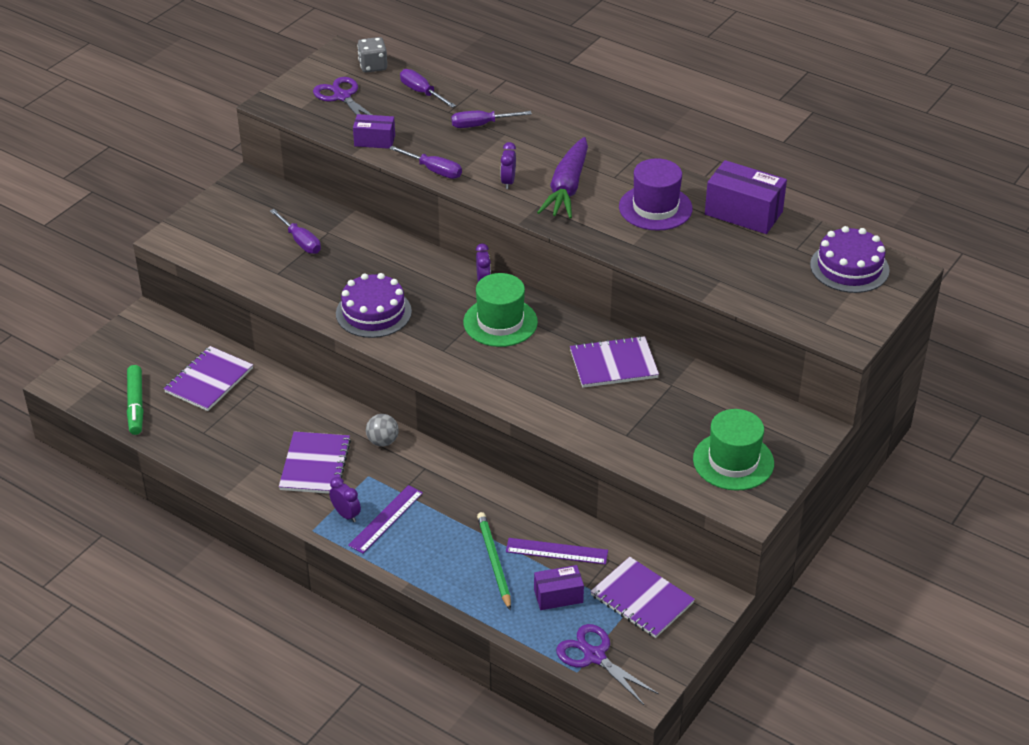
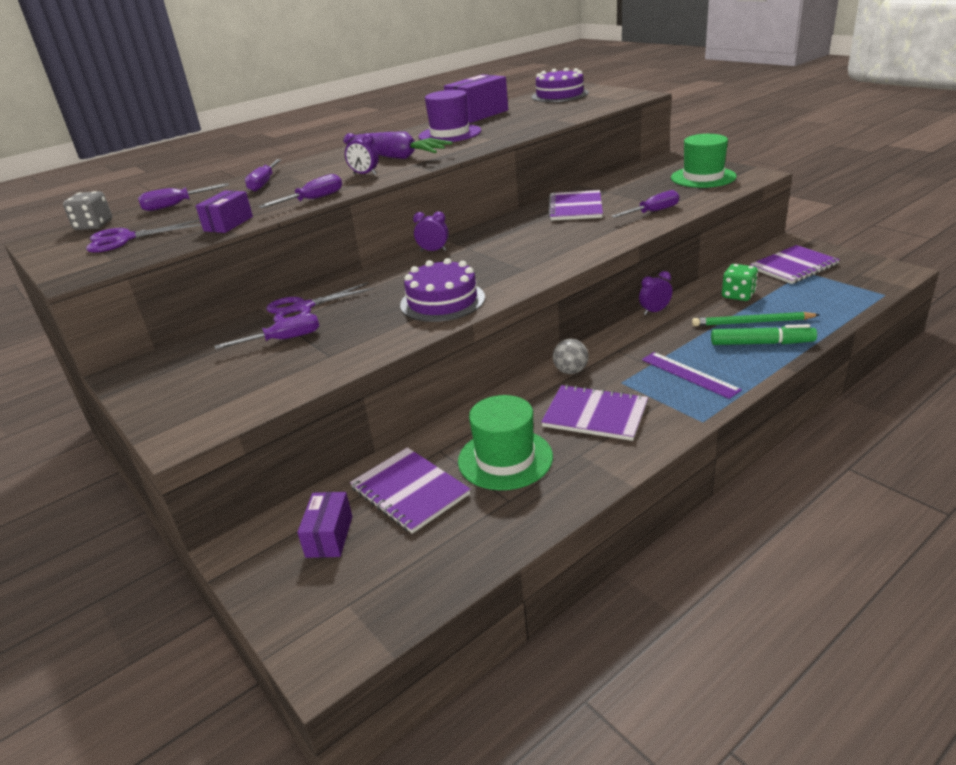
camera: 70 degrees left, 10 degrees down
(135, 405) = (424, 567): green marker -> green marker (761, 343)
(346, 515) = (680, 398): purple clock -> purple clock (655, 311)
(500, 322) = (496, 245): green hat -> green hat (505, 459)
(556, 551) = (738, 295): purple ruler -> green dice
(558, 596) = (794, 297): purple box -> purple box (329, 536)
(594, 656) = (865, 287): purple scissors -> purple scissors (303, 308)
(605, 425) = (653, 212): none -> purple screwdriver

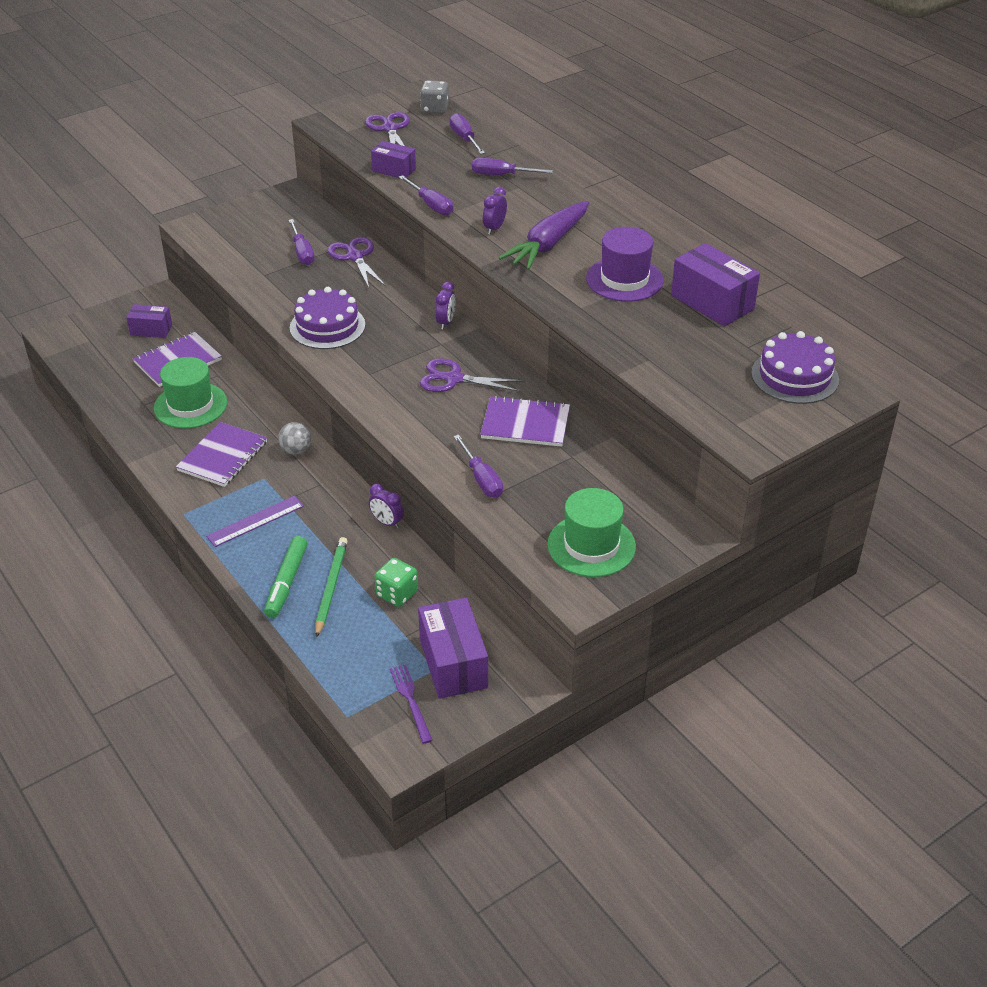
camera: 90 degrees right, 10 degrees up
(522, 237) = (454, 379): none -> purple scissors
(655, 311) = (387, 522): purple clock -> purple clock turned 150 degrees clockwise
(793, 266) = (453, 663): purple notebook -> purple box
(844, 275) = (411, 700): none -> purple fork

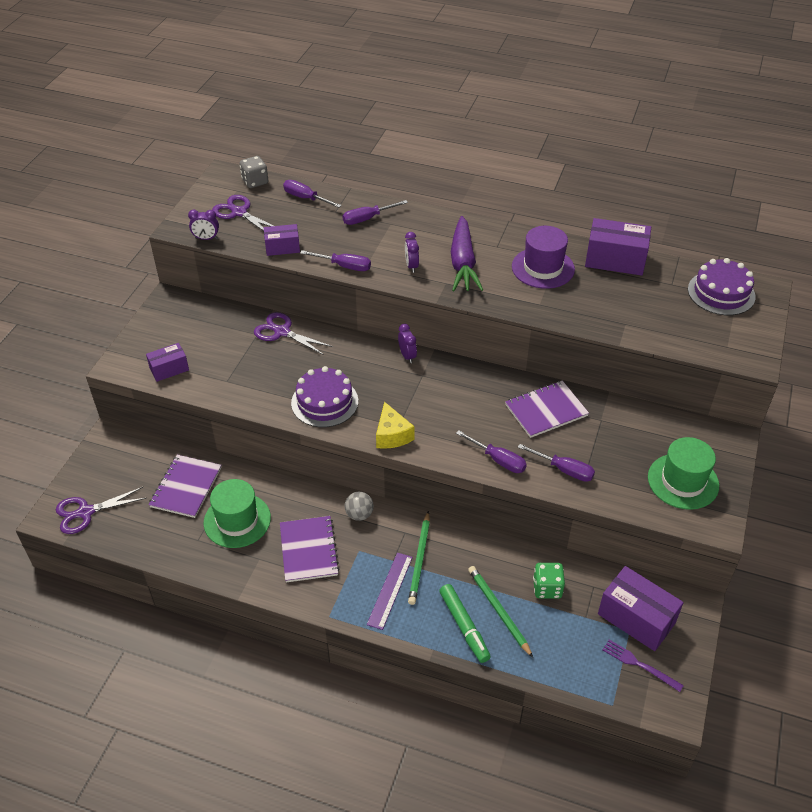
camera: 35 degrees left, 5 degrees up
(151, 330) = (134, 471): purple box -> purple box (169, 369)
(302, 252) = (236, 347): purple screwdriver -> purple screwdriver (498, 460)
(308, 512) = (420, 560): none -> green pencil
(355, 378) = (392, 435): none -> yellow cheese
(387, 522) = (483, 536): purple clock -> purple clock (206, 238)
(454, 379) = (461, 399): purple scissors -> purple scissors (86, 512)

